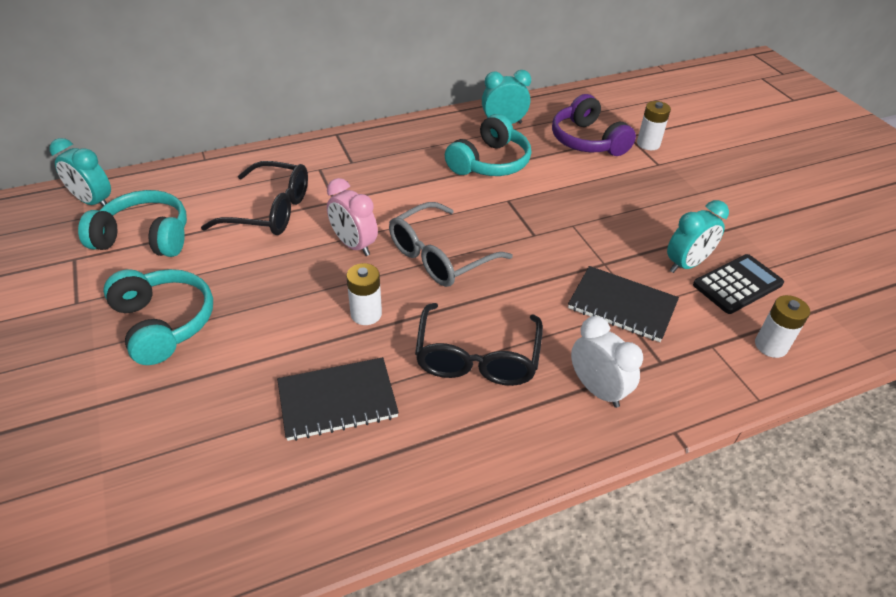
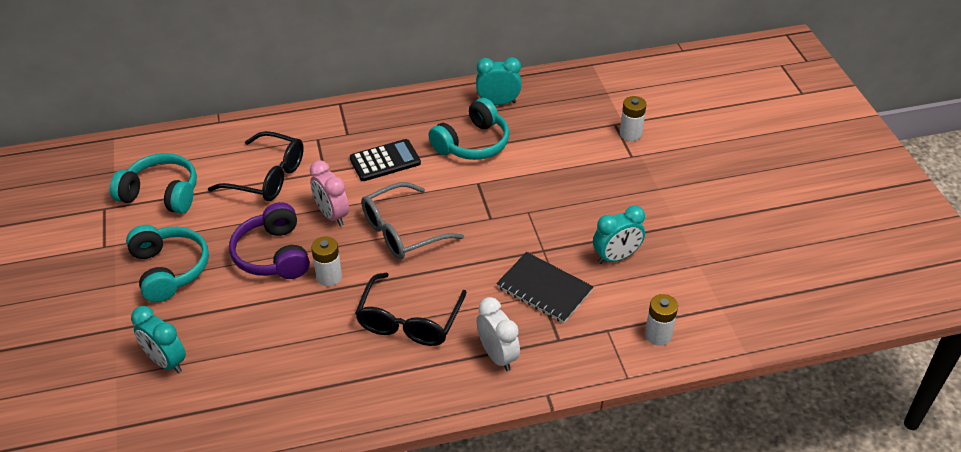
camera: 10 degrees right, 0 degrees up
(93, 202) = (122, 157): turquoise clock -> turquoise clock (166, 362)
(337, 400) = (292, 343): black notebook -> none
(587, 141) = (573, 126): purple headphones -> purple headphones (273, 255)
(737, 284) = (654, 279): black calculator -> black calculator (385, 161)

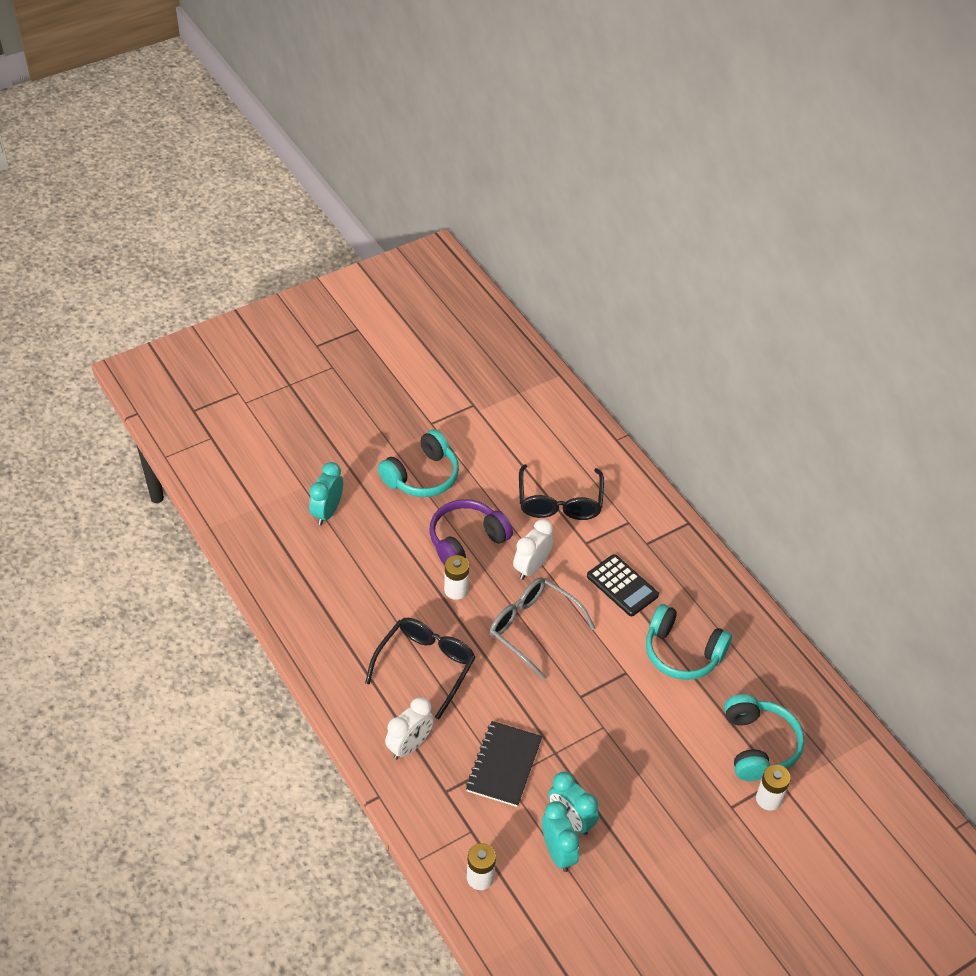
camera: 70 degrees right, 5 degrees up
(161, 194) = (506, 435): turquoise headphones -> turquoise headphones (758, 745)
(332, 215) = (532, 567): pink clock -> white clock
(409, 321) = (426, 666): black glasses -> black glasses turned 120 degrees clockwise
(498, 103) = (758, 659): turquoise clock -> turquoise clock (558, 853)

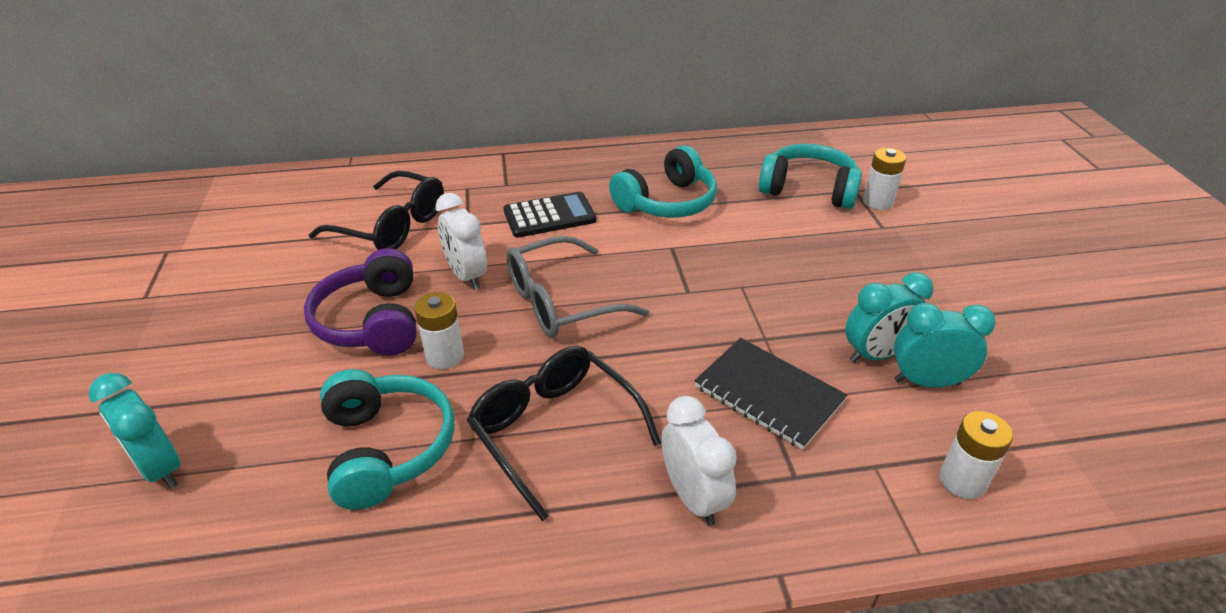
camera: 65 degrees left, 10 degrees down
(422, 476) = (220, 332): turquoise headphones -> turquoise headphones (386, 448)

